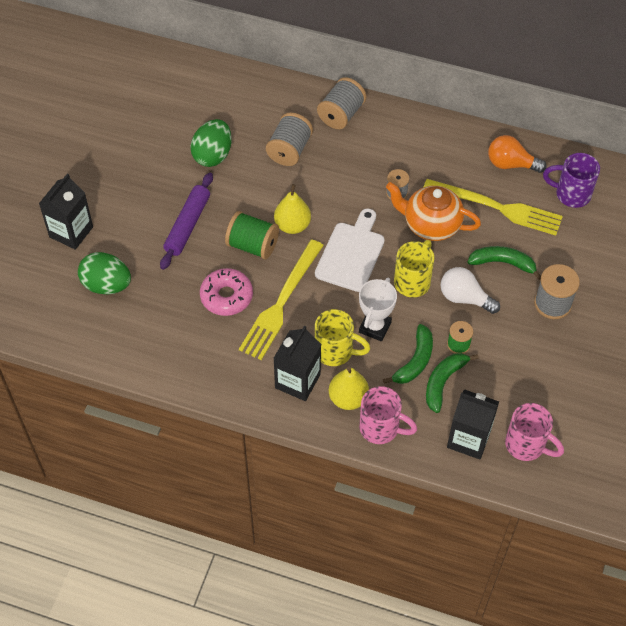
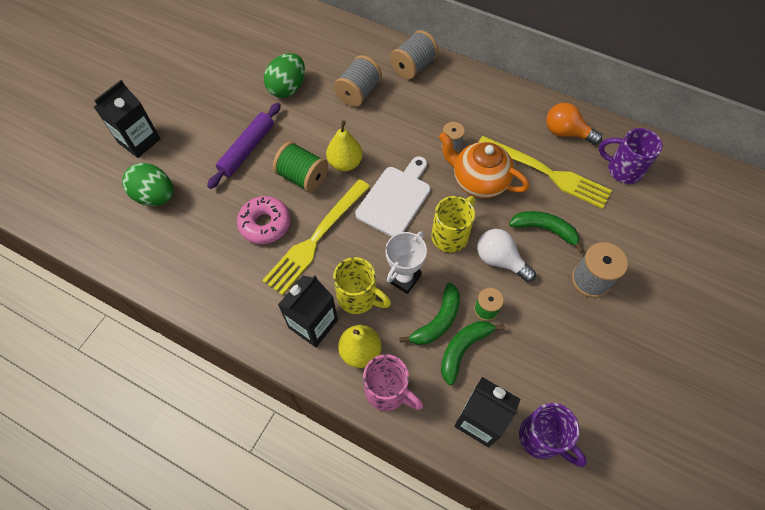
camera: 10 degrees right, 5 degrees up
(527, 445) = (542, 438): pink mug -> purple mug

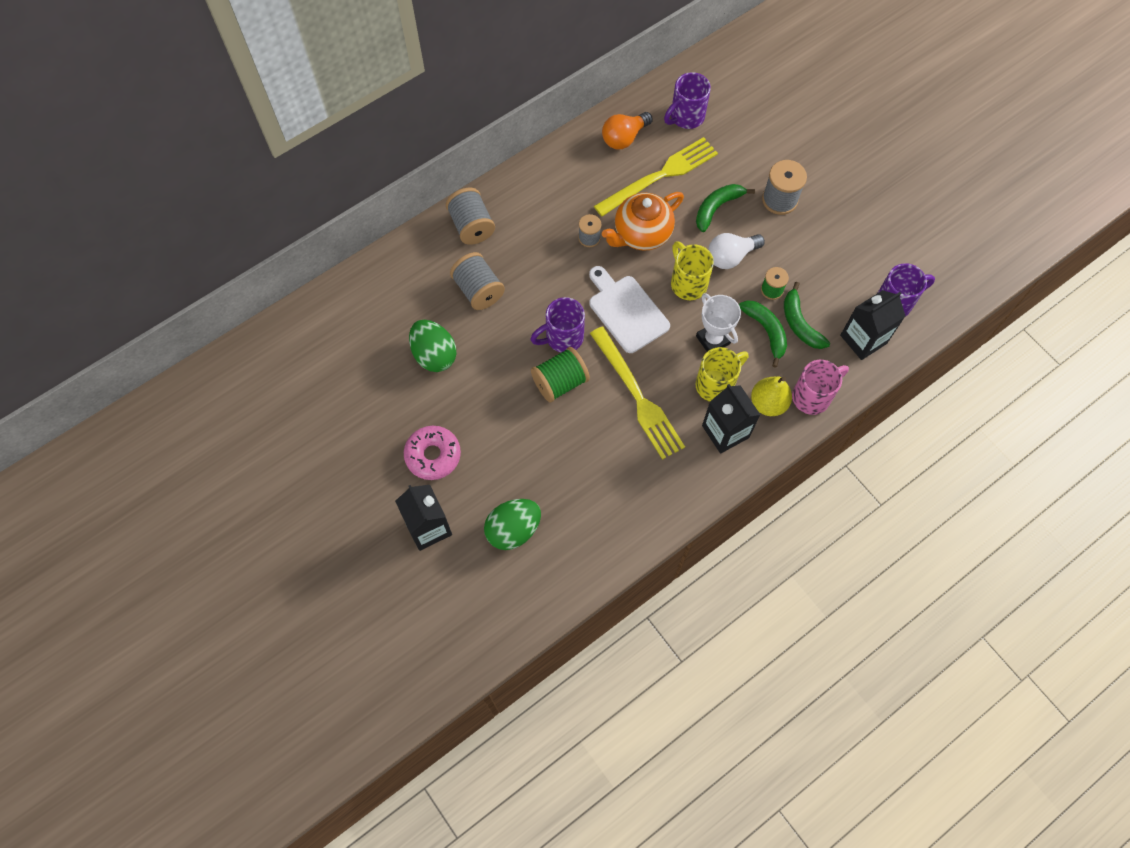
camera: 65 degrees left, 5 degrees up
(247, 149) = (498, 422): purple rolling pin -> none
(265, 224) = (599, 436): pink donut -> pink donut (433, 455)
(345, 163) = (562, 338): yellow pear -> purple mug

